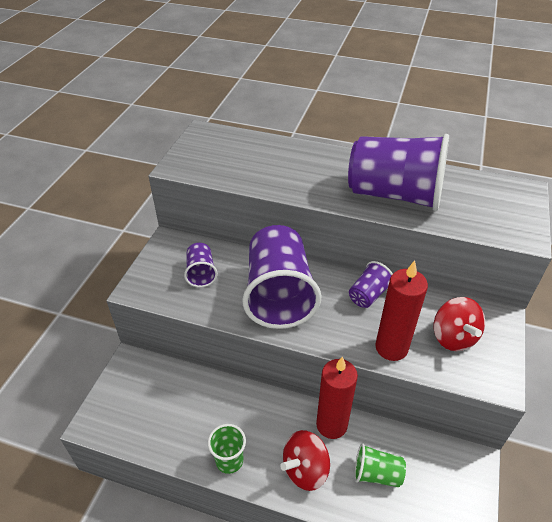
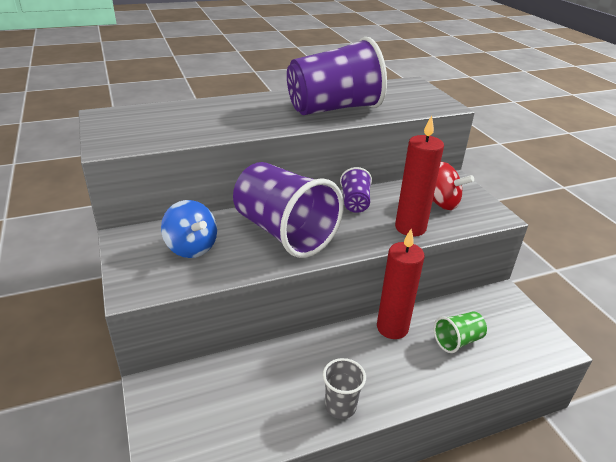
camera: 40 degrees left, 10 degrees down
(201, 273) = (191, 247): purple cup -> blue spinning top
(229, 460) = (340, 406): green cup -> grey cup
(305, 469) = (407, 371): red spinning top -> none

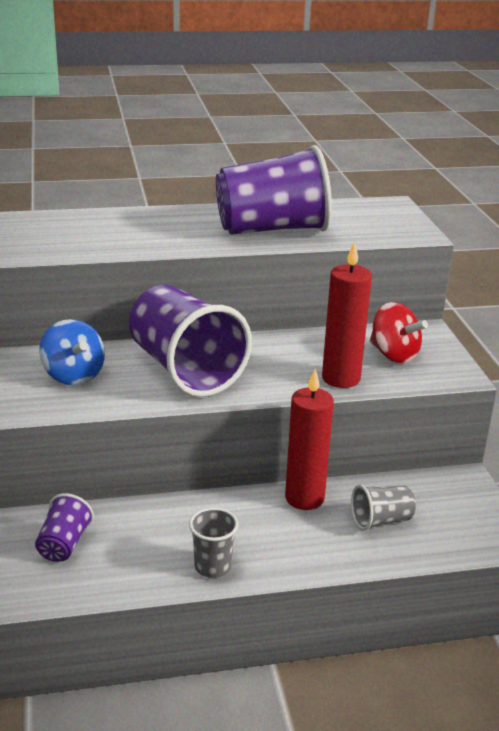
camera: 10 degrees right, 5 degrees down
(355, 203) = (284, 345): purple cup -> purple cup (64, 544)
(457, 341) = (381, 520): green cup -> grey cup

